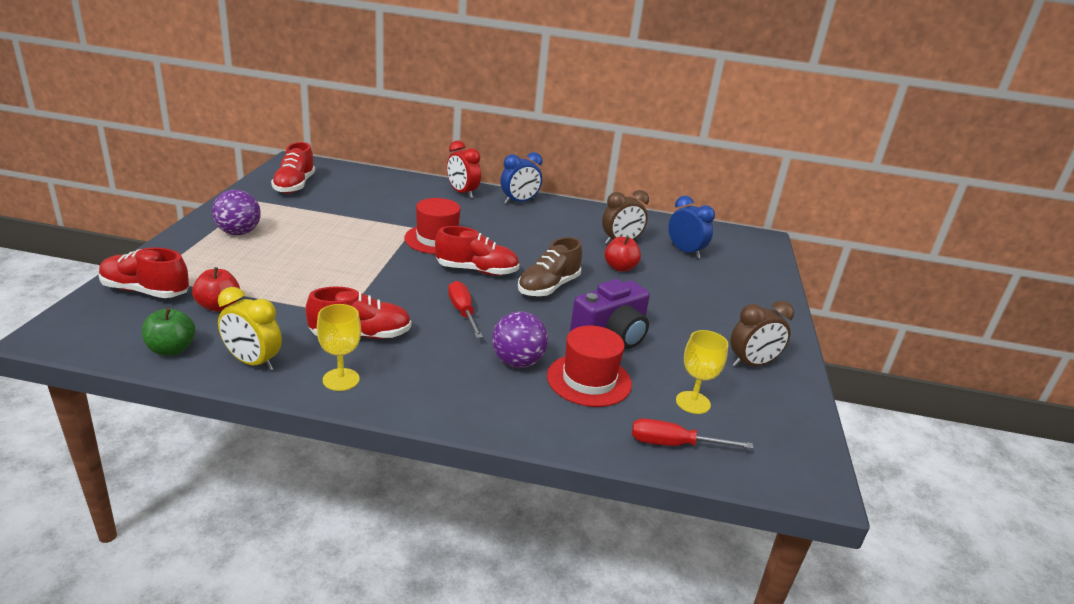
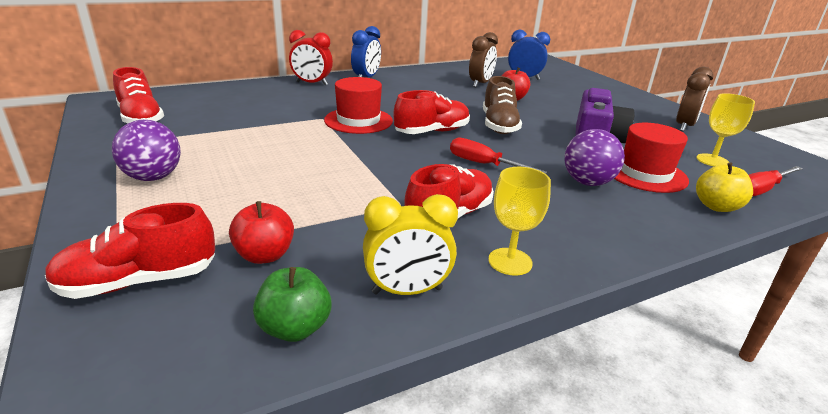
camera: 35 degrees left, 0 degrees up
(588, 432) = (716, 206): none -> yellow apple

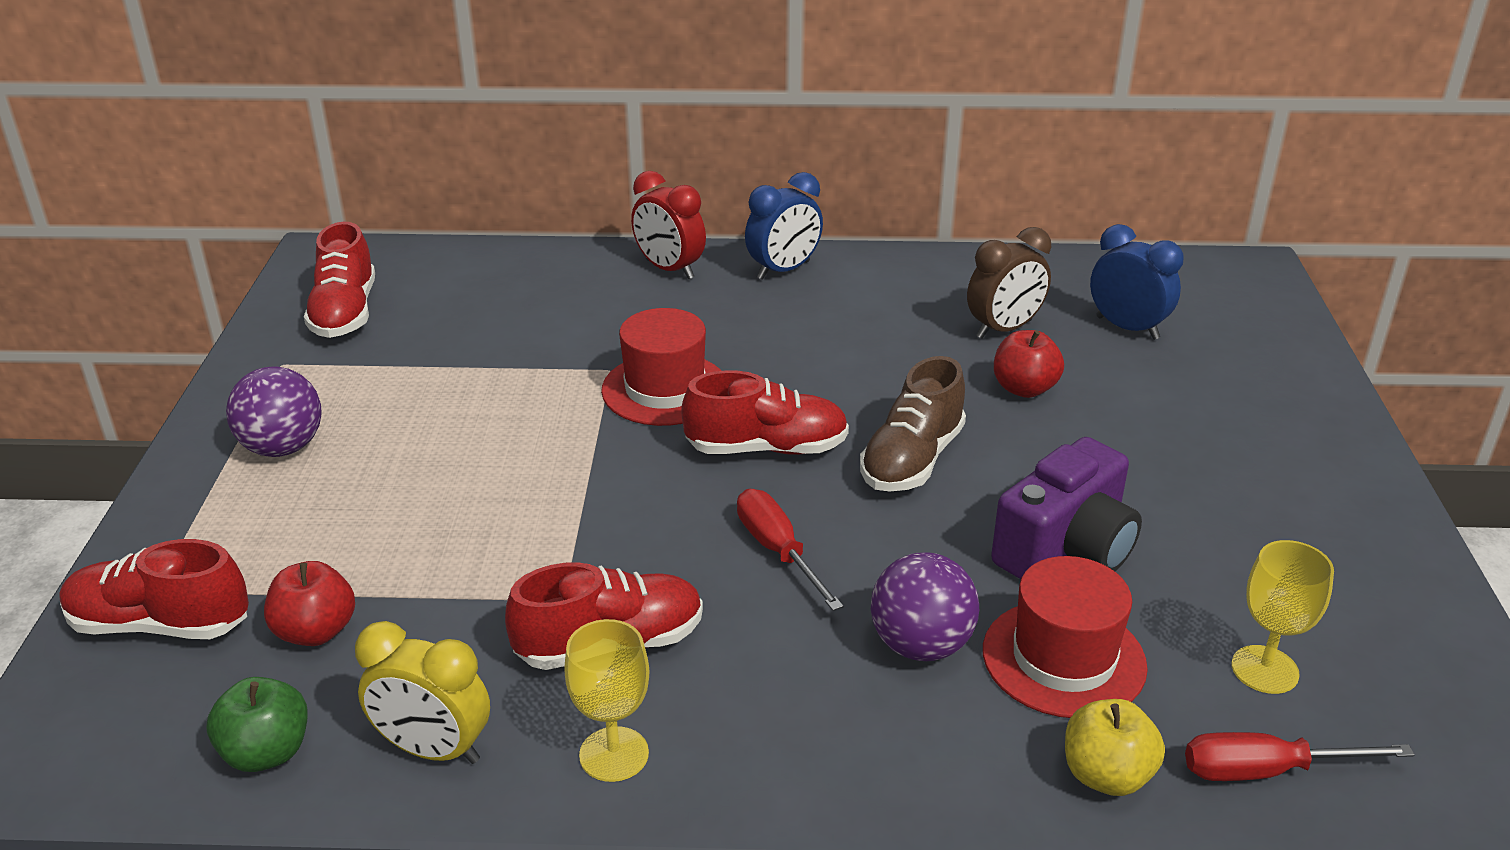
camera: 30 degrees right, 5 degrees up
(684, 126) = (1337, 561): brown clock -> none

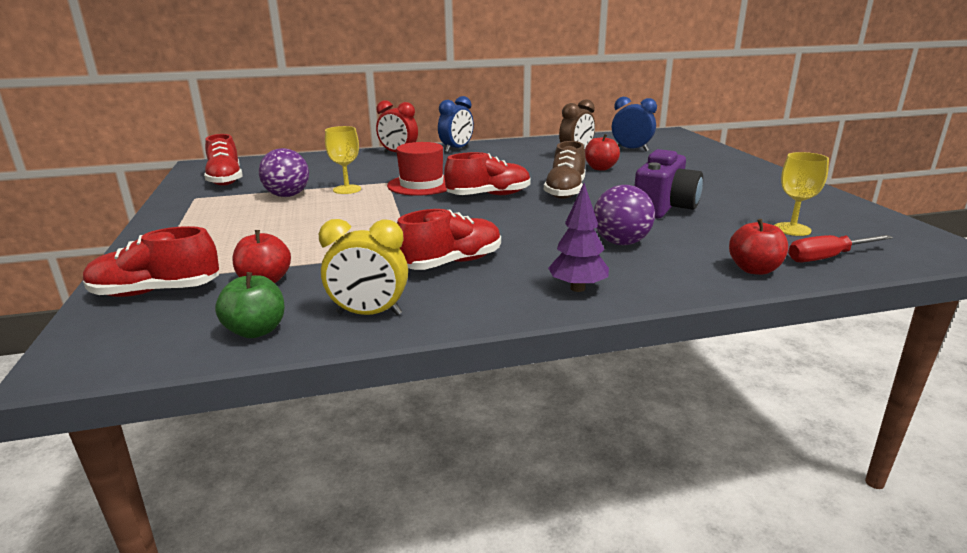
camera: 15 degrees left, 10 degrees down
(283, 448) = (209, 223): purple ball -> purple ball (287, 195)
(614, 754) = (483, 300): yellow goblet -> yellow goblet (347, 189)
(776, 758) = (577, 288): none -> purple tree
(778, 551) = (520, 224): red screwdriver -> none
(1063, 658) = (695, 238): red hat -> none
(1106, 775) = (754, 269): yellow apple -> red apple

